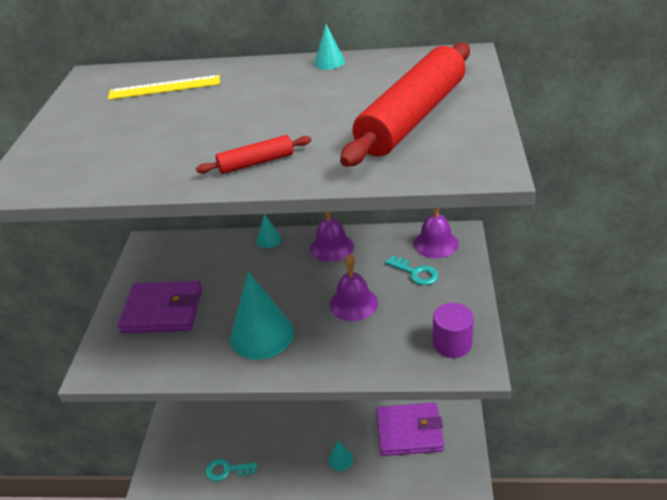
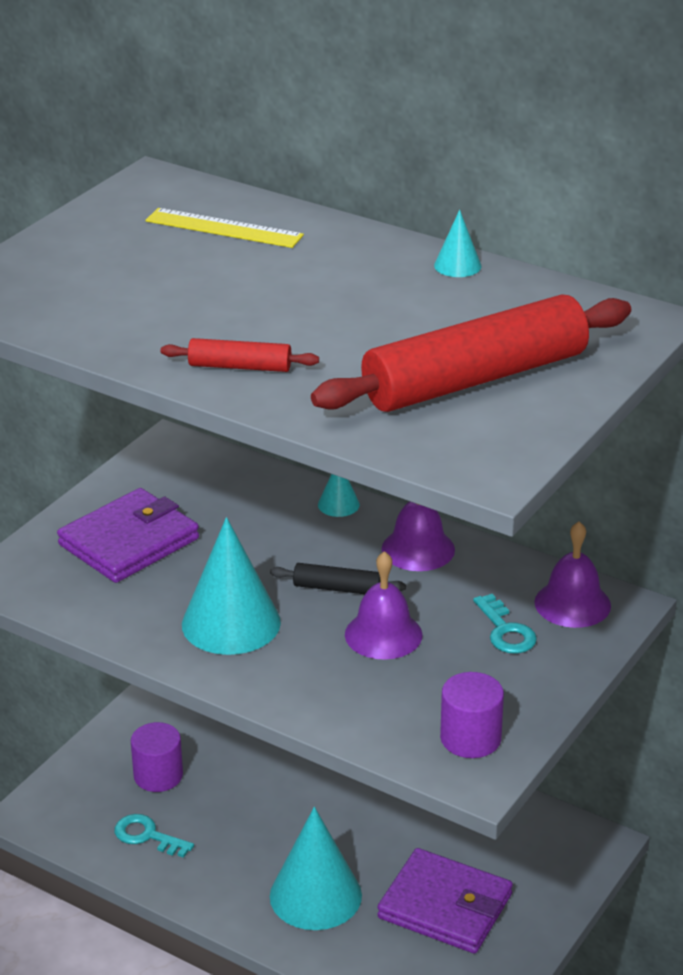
camera: 25 degrees right, 5 degrees down
(163, 310) = (129, 542): purple wallet -> purple wallet turned 75 degrees counterclockwise
(210, 431) = (158, 775): none -> purple cylinder
(306, 287) = (337, 588): none -> black rolling pin
(340, 459) = (315, 895): turquoise cone -> turquoise cone, size x2.18

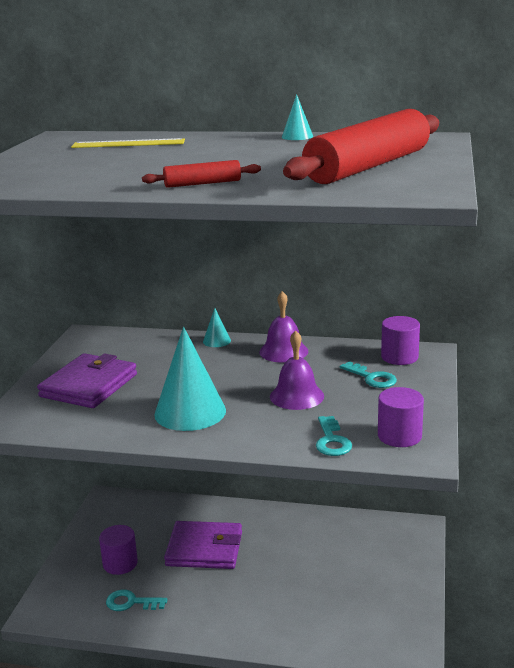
camera: 20 degrees left, 10 degrees down
(315, 895) = (266, 607): turquoise cone -> none
(337, 588) = (248, 380): black rolling pin -> none
(379, 720) = (331, 441): none -> turquoise key
(445, 906) = (353, 589): purple wallet -> purple wallet (204, 549)
(572, 603) = (399, 357): purple bell -> purple cylinder

